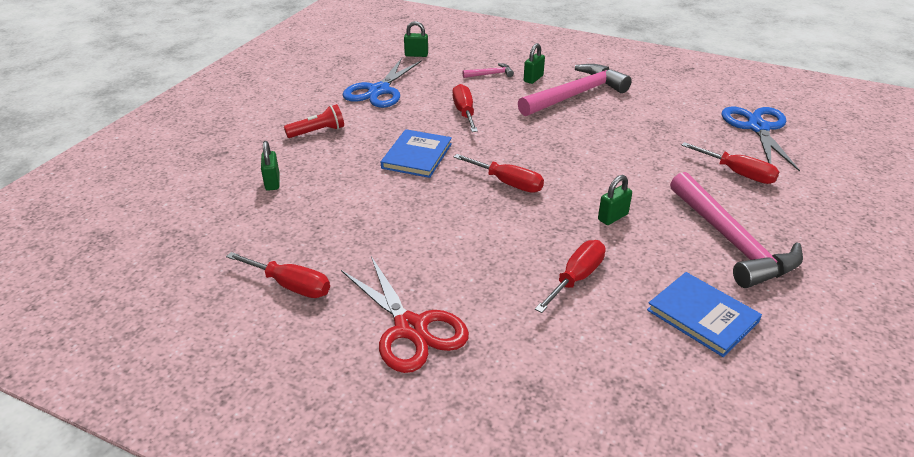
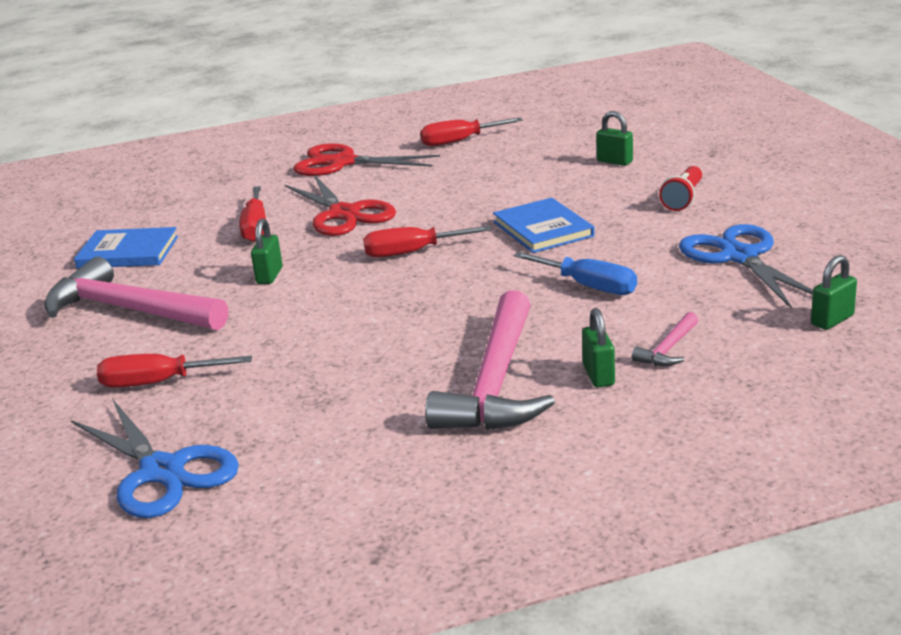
camera: 140 degrees right, 10 degrees down
(464, 112) = (588, 286): red screwdriver -> blue screwdriver
(499, 249) = (344, 214): none -> red scissors

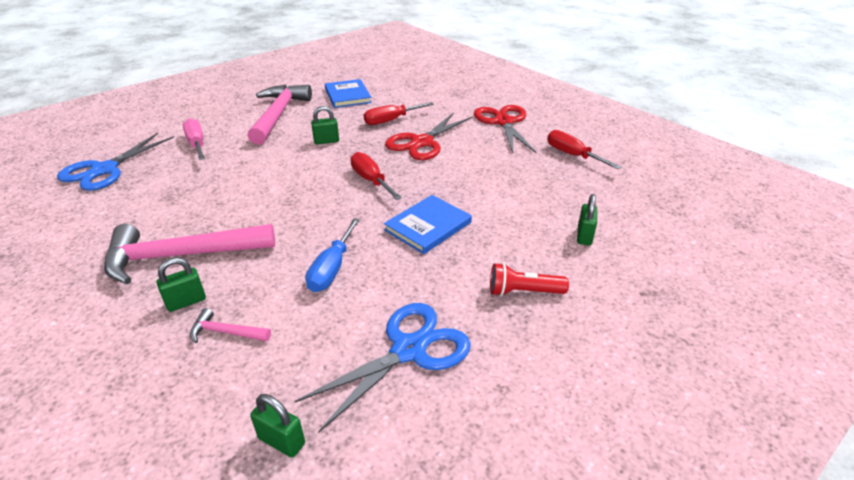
camera: 65 degrees right, 10 degrees up
(158, 383) = (197, 144): red screwdriver -> pink screwdriver

